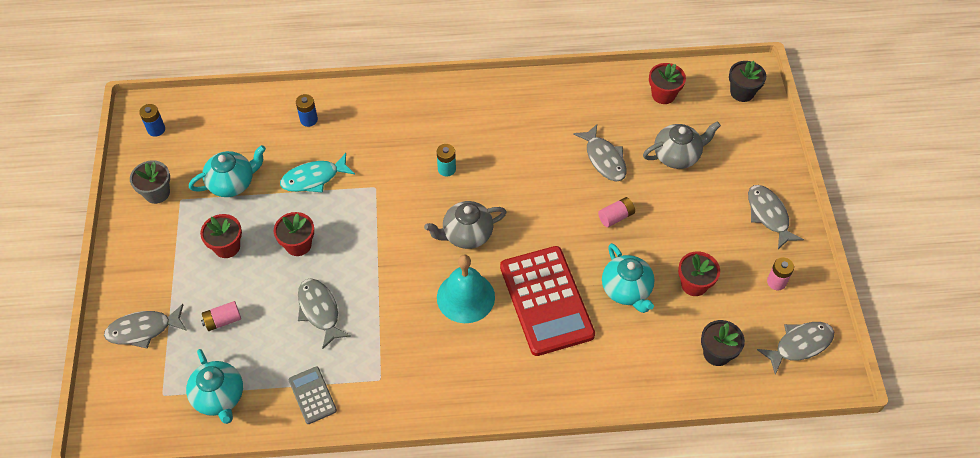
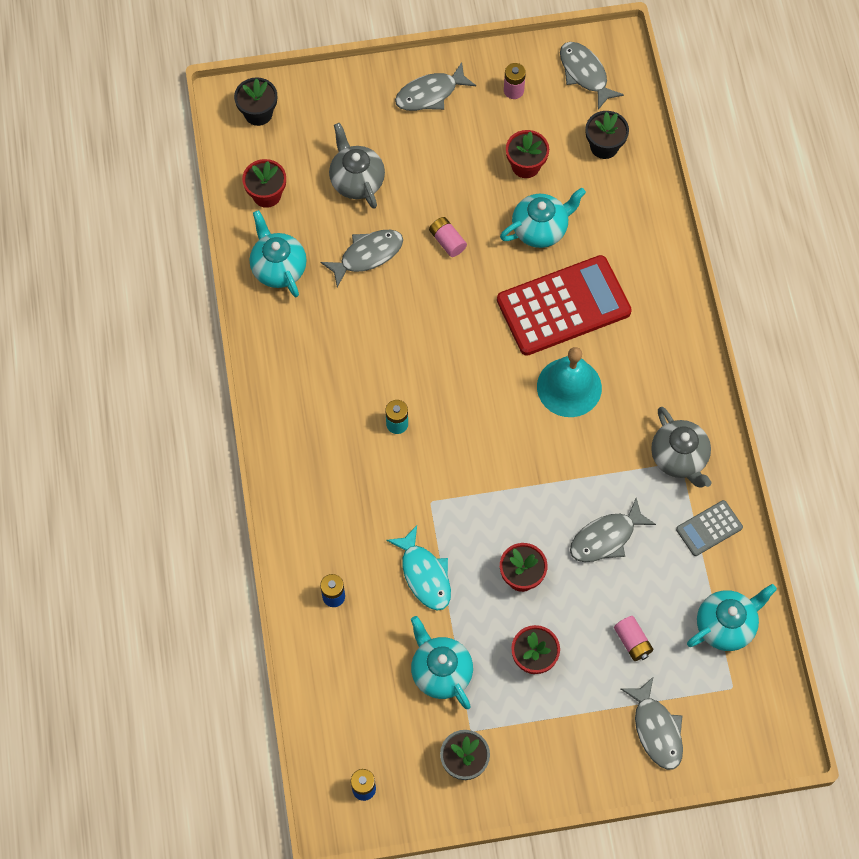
camera: 95 degrees left, 10 degrees up
(466, 234) = (487, 393): grey teapot -> grey teapot (679, 458)
(595, 99) = (278, 268): none -> turquoise teapot

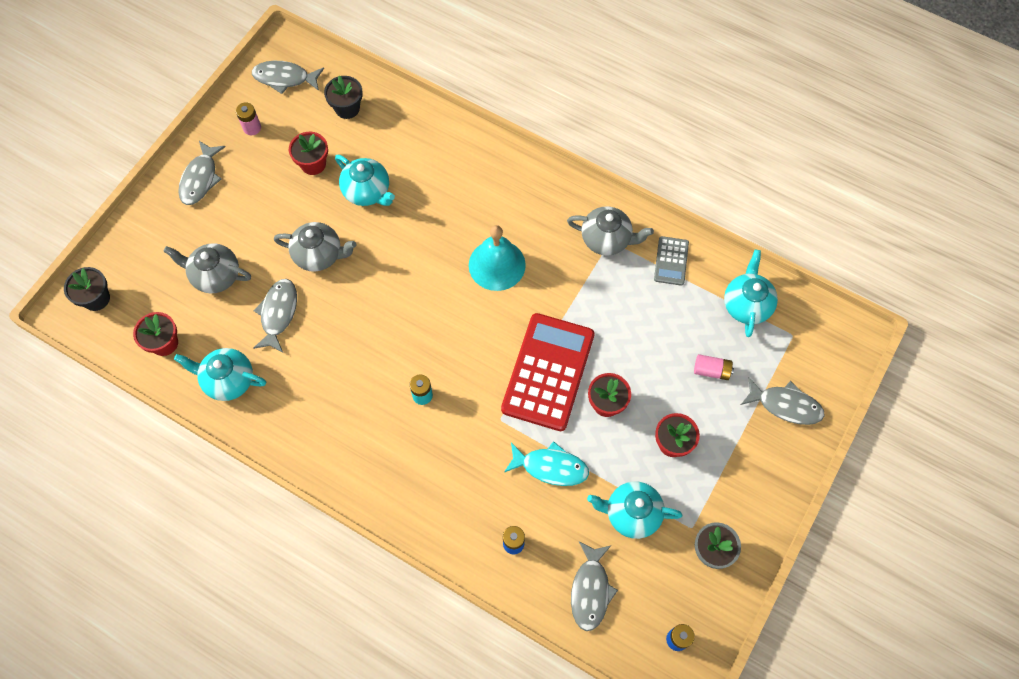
camera: 50 degrees left, 0 degrees up
(447, 241) = (319, 255): pink battery -> grey teapot
(540, 229) = (367, 191): turquoise teapot -> turquoise teapot turned 120 degrees clockwise
(563, 306) = (436, 222): red calculator -> red calculator (548, 372)
(606, 538) = (624, 328): grey fish -> grey fish (590, 590)

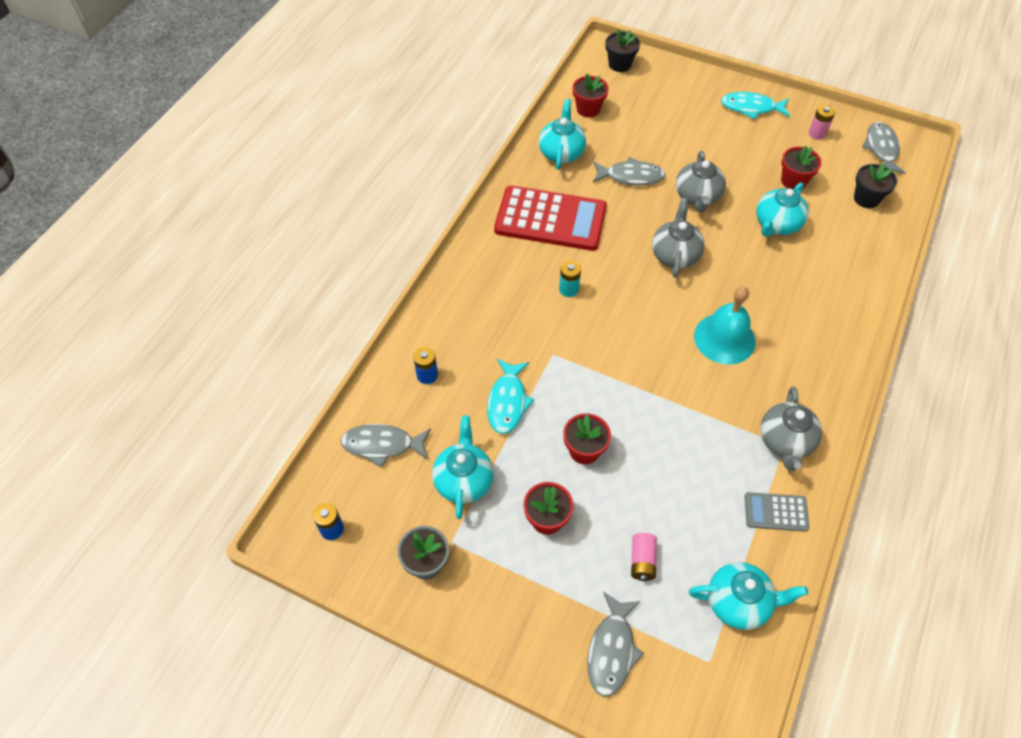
camera: 85 degrees right, 10 degrees down
(200, 179) = (751, 108): grey fish -> turquoise fish
(215, 276) = (658, 131): grey teapot -> grey teapot (675, 255)
(548, 372) = (611, 393): red calculator -> red calculator (550, 219)

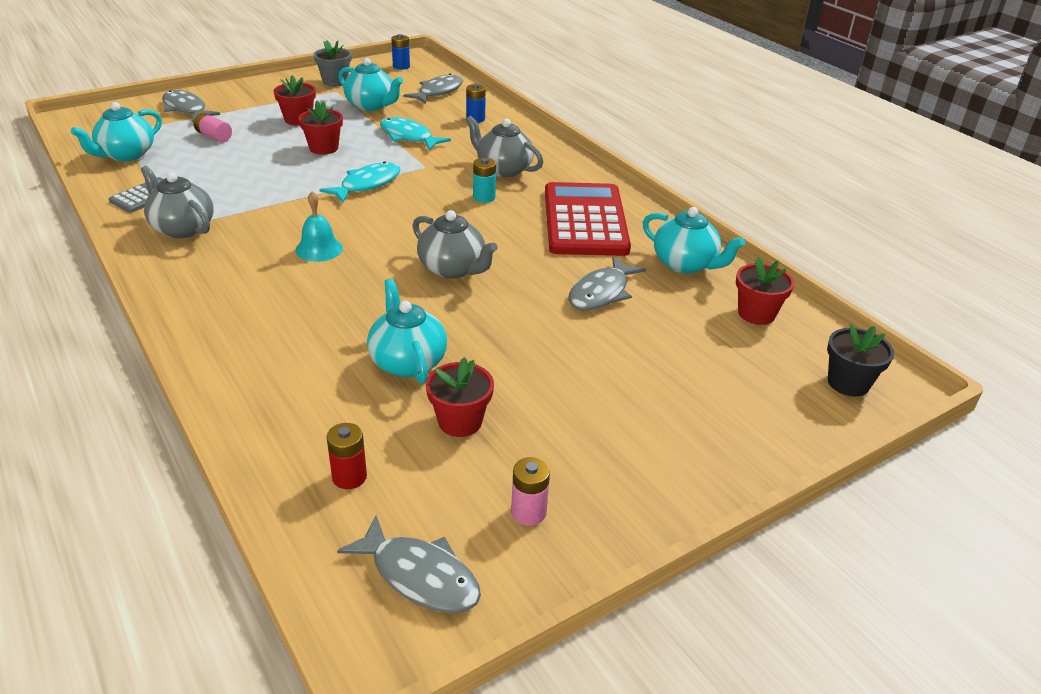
camera: 120 degrees right, 20 degrees down
(550, 219) = (585, 220): red calculator -> red calculator turned 135 degrees clockwise
(697, 197) = (519, 324): grey teapot -> grey teapot (503, 169)
(724, 338) = (319, 249): turquoise bell -> turquoise bell, size x0.63
(751, 108) = (651, 469): turquoise fish -> turquoise fish (367, 184)
(866, 199) = (349, 477): black flower pot -> red battery

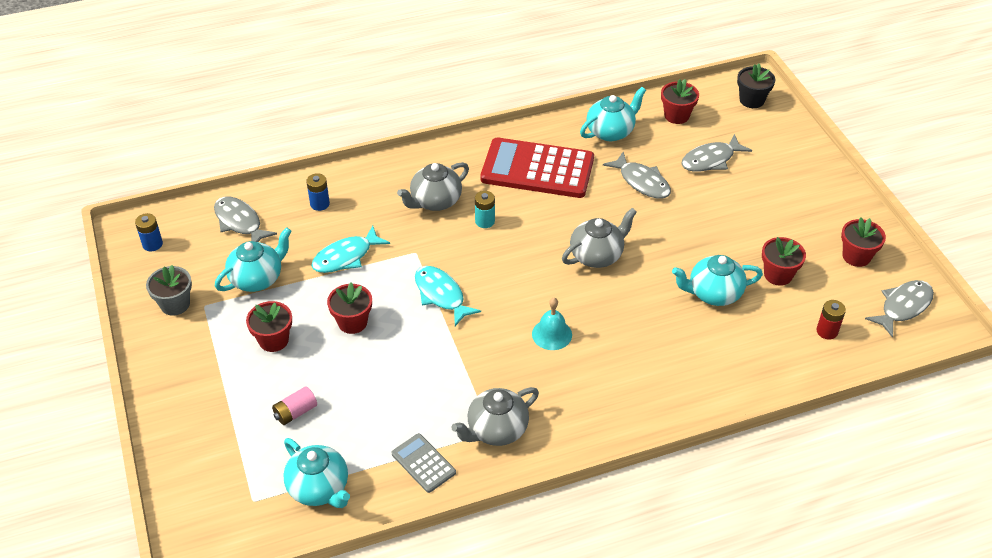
camera: 75 degrees left, 10 degrees up
(186, 109) = (207, 441): grey fish -> grey fish (711, 160)
(528, 512) = (856, 256): pink battery -> red flower pot

